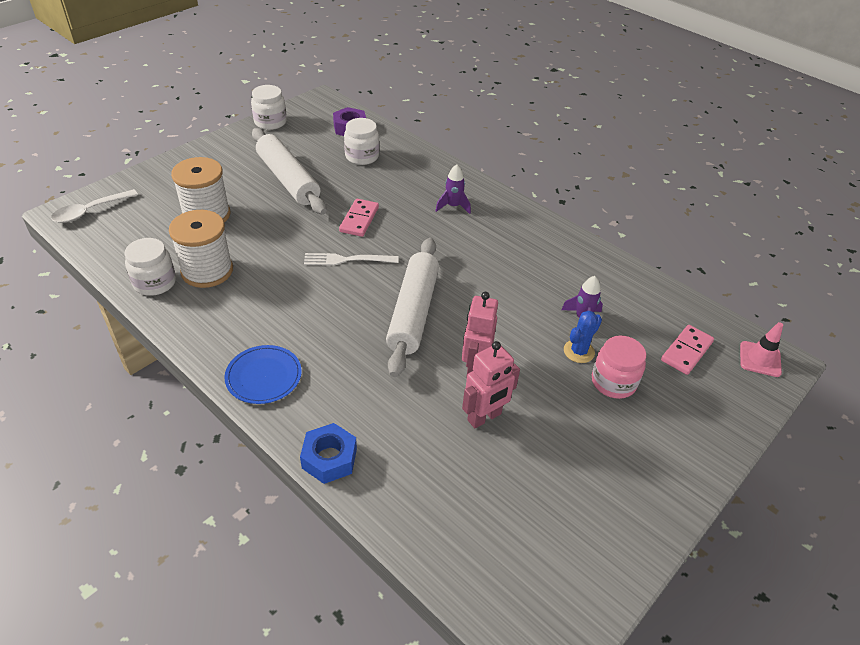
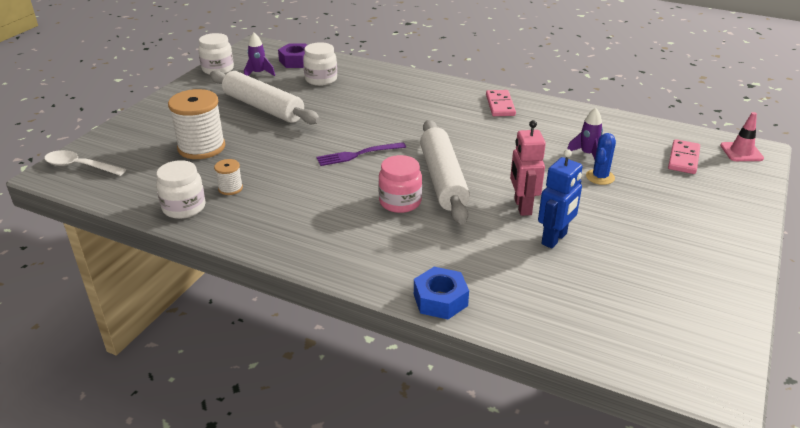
camera: 15 degrees left, 10 degrees down
(90, 211) = (80, 166): white spoon -> white spoon turned 75 degrees clockwise
(207, 271) = (230, 188): white spool -> white spool, size x0.48
(263, 376) = (338, 254): blue plate -> none
(346, 260) = (357, 155): white fork -> purple fork
(359, 219) = (349, 124): pink domino -> pink domino (500, 105)
(453, 206) = (426, 99): purple rocket -> purple rocket (258, 73)
(484, 417) = (554, 239): pink robot -> blue robot
(613, 382) = (641, 191): pink jar -> pink jar (400, 202)

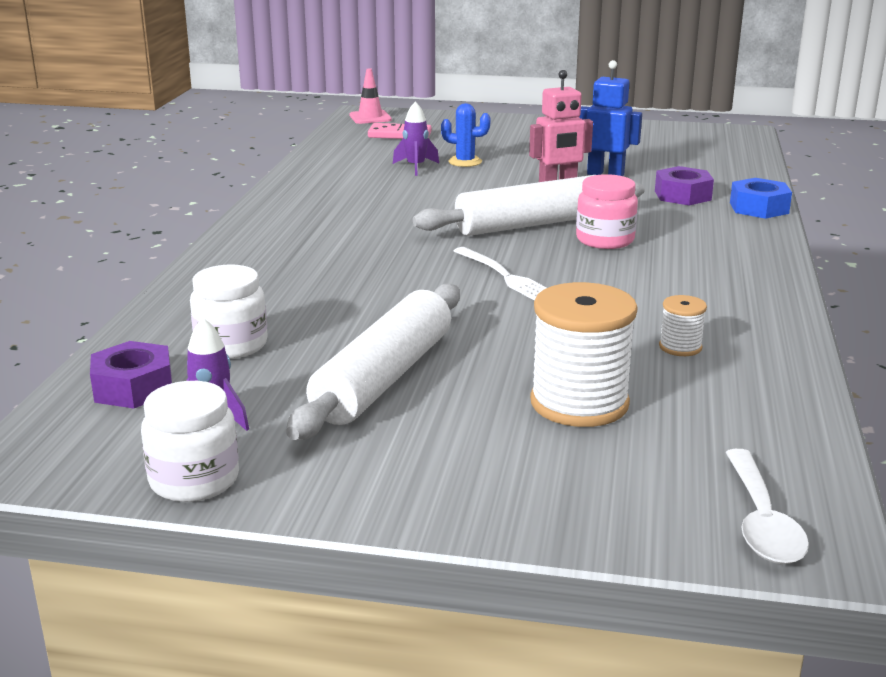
camera: 105 degrees left, 10 degrees down
(184, 207) = (766, 370): white jar -> none
(357, 155) = (506, 277): purple fork -> white fork
(486, 266) = (682, 195): none -> purple nut
(500, 105) = (297, 210): pink domino -> none

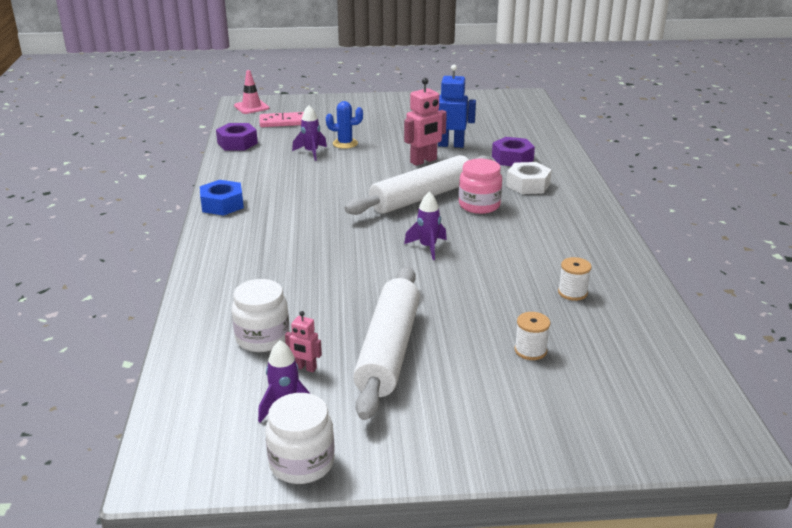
camera: 15 degrees left, 5 degrees up
(133, 387) = (210, 388): purple nut -> purple nut (237, 143)
(264, 382) = (305, 368): none -> pink robot
(506, 277) = (428, 247): white fork -> purple rocket
(579, 403) = (530, 350): white spool -> white spool, size x0.48
(687, 225) = (528, 185): none -> white nut
(759, 208) = (567, 164): blue nut -> blue nut (222, 204)
(761, 521) = (686, 426): white spoon -> none

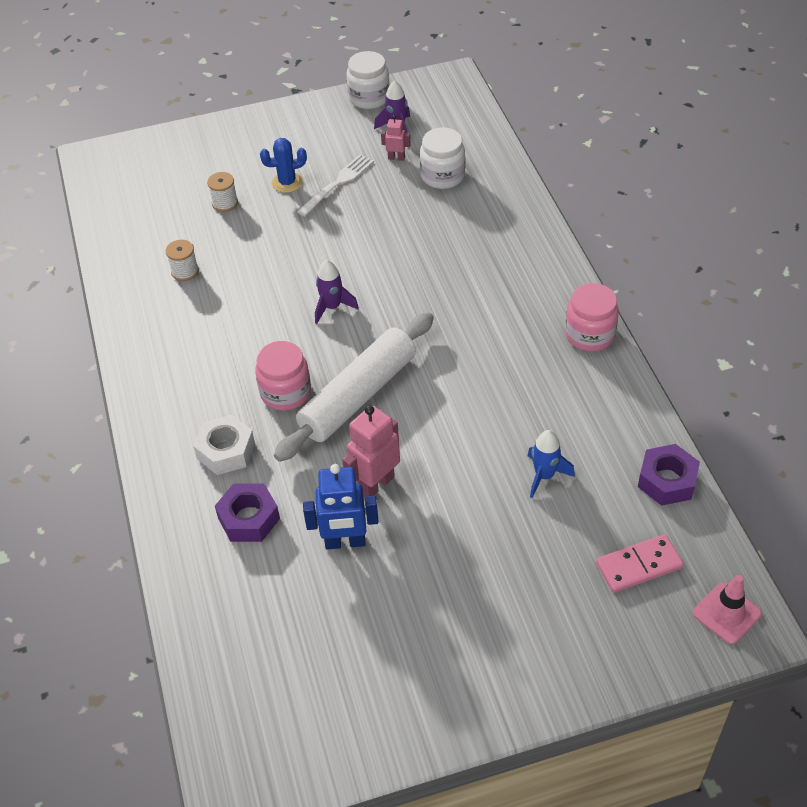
camera: 170 degrees right, 20 degrees up
(222, 204) = (589, 335): blue nut -> pink jar
(311, 152) = (544, 476): purple rocket -> blue rocket
(345, 143) = (507, 513): blue cactus -> blue cactus (287, 182)
(388, 350) = (338, 183): white rolling pin -> white fork

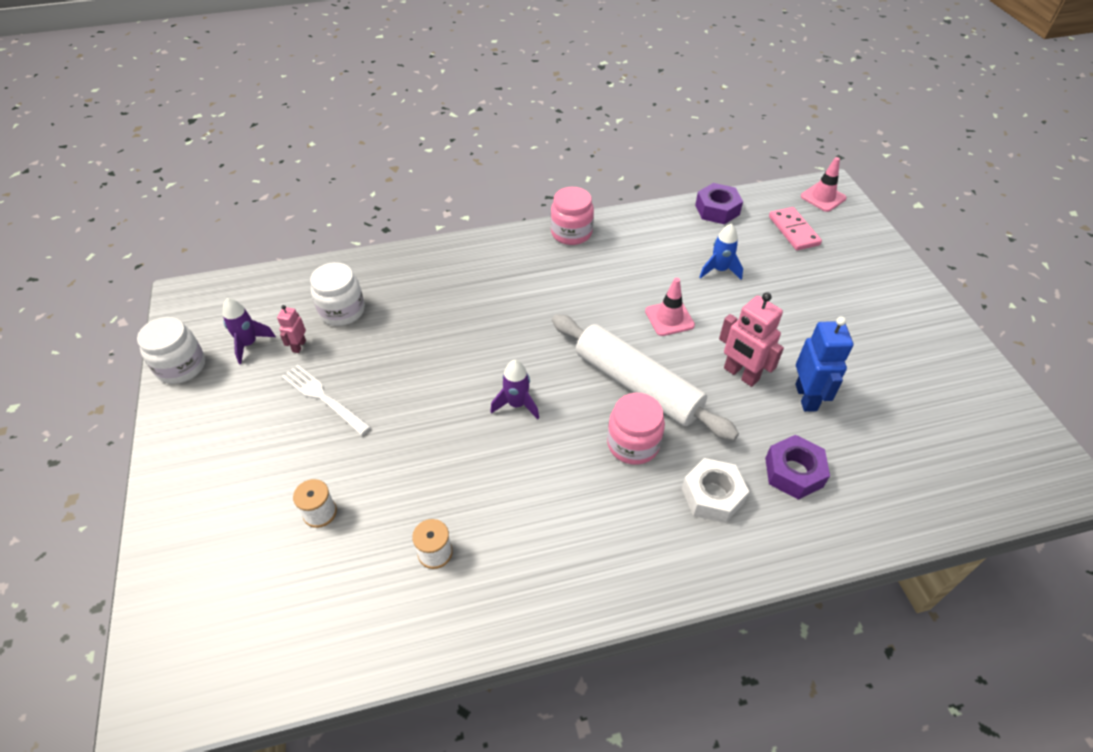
camera: 90 degrees left, 0 degrees up
(287, 182) = (304, 446): blue cactus -> none
(456, 424) = (669, 318): none -> pink traffic cone

